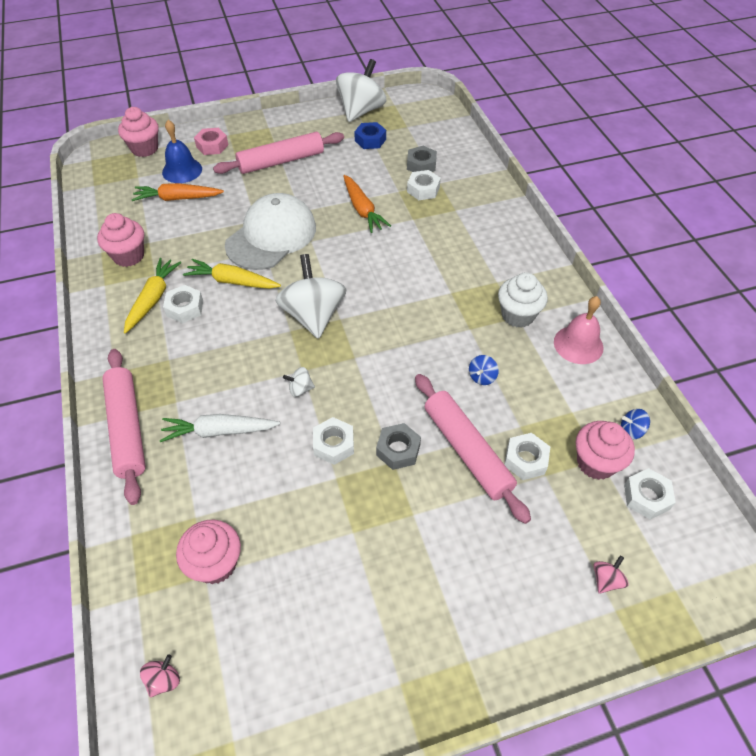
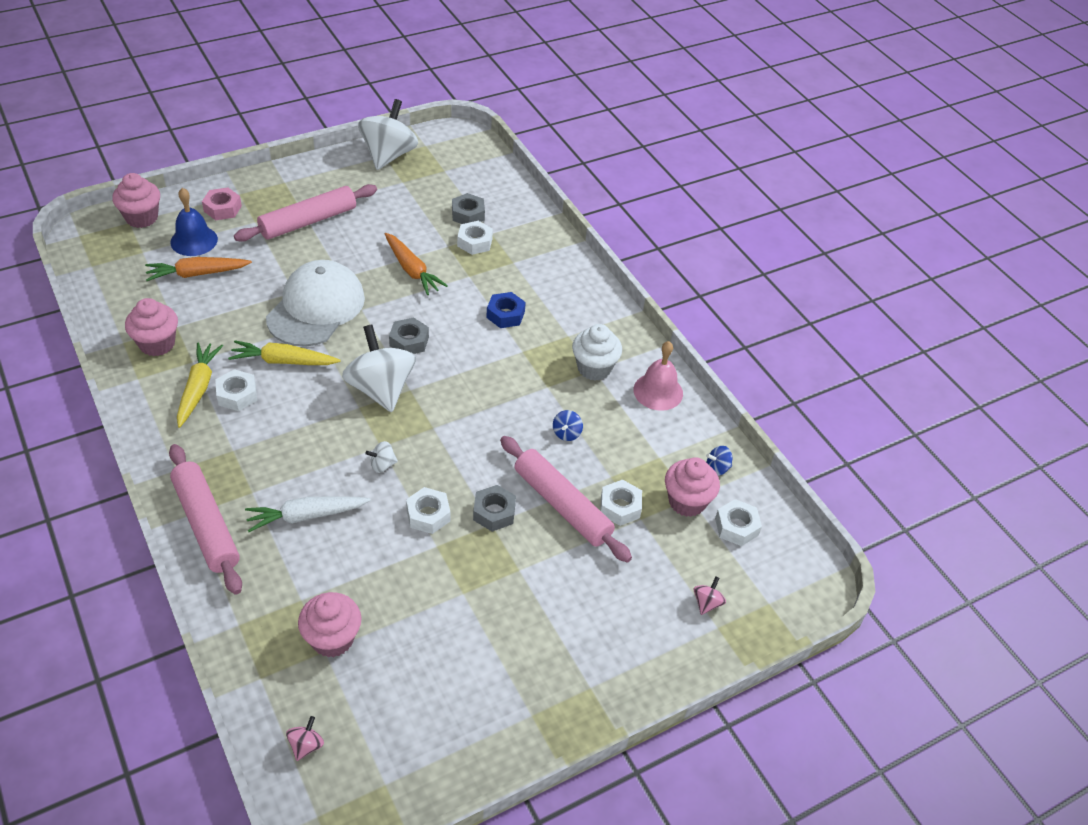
camera: 15 degrees left, 5 degrees down
(347, 273) = (409, 341): none -> grey nut
(370, 140) = (405, 189): blue nut -> blue nut (505, 315)

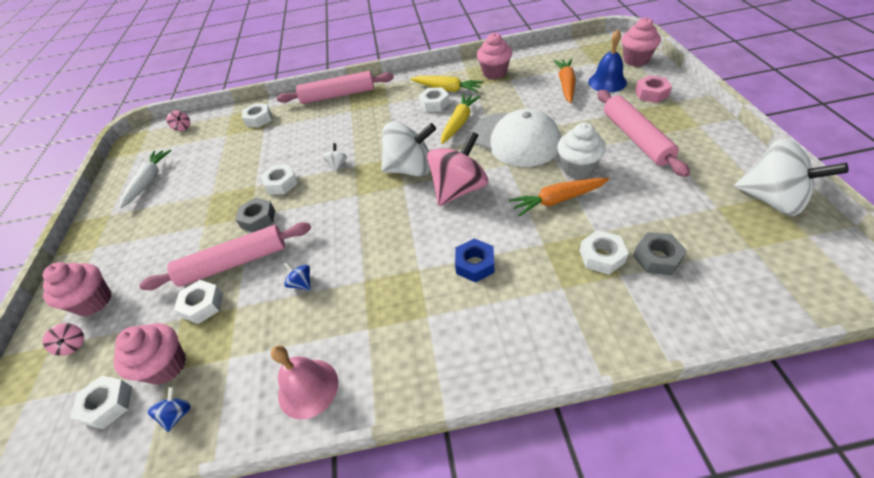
camera: 120 degrees right, 0 degrees up
(277, 619) = (259, 119): none -> white nut
(306, 516) = (318, 130): white carrot -> white carrot (149, 181)
(332, 639) = (230, 138): pink cupcake -> pink cupcake (94, 301)
(409, 341) = (458, 189): grey nut -> pink spinning top
(594, 368) = (370, 329): white cupcake -> white cupcake (577, 168)

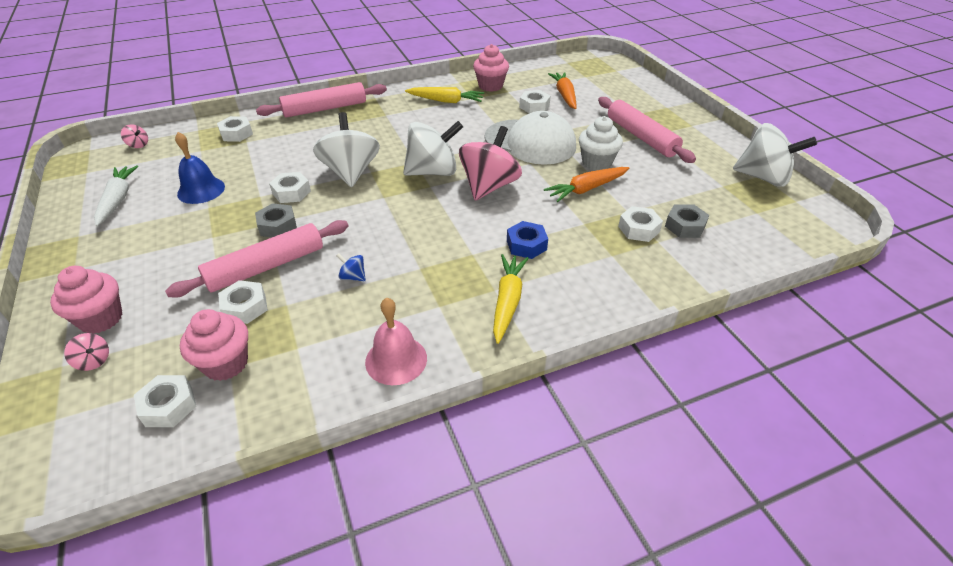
camera: 20 degrees left, 5 degrees down
(178, 414) = (259, 401): blue spinning top -> none
(337, 165) = (350, 172): white spinning top -> white spinning top, size x2.46
(434, 104) = (437, 114): white nut -> white nut (534, 106)
(459, 123) = (469, 130): yellow carrot -> yellow carrot (507, 301)
(607, 82) = (602, 92): blue bell -> blue bell (201, 190)
(636, 60) = (623, 74): pink cupcake -> none
(651, 93) = (644, 101): pink nut -> none

